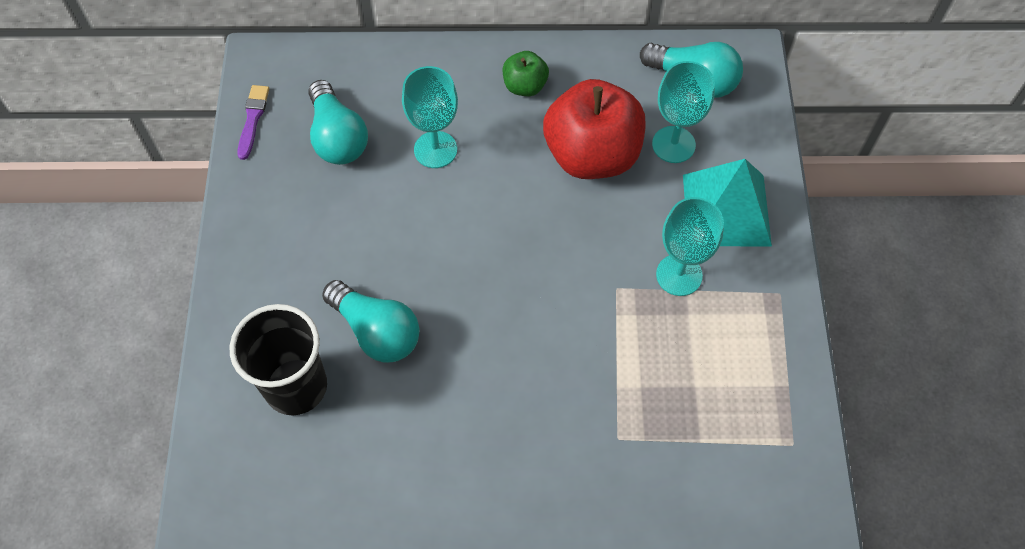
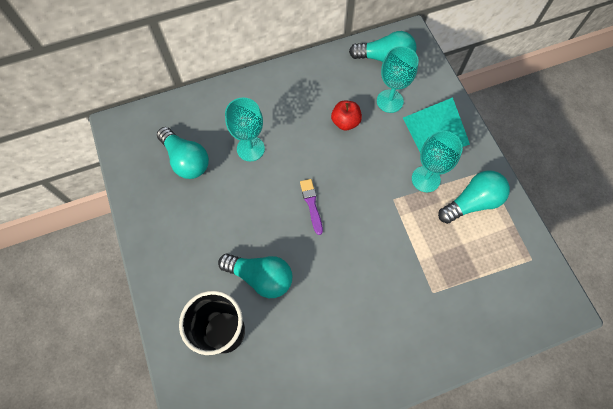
camera: 20 degrees left, 5 degrees up
(253, 119) = (127, 166): purple brush -> purple brush (311, 204)
(525, 86) = (288, 92): green apple -> none
(592, 155) = (345, 122): red apple -> red apple, size x0.48
(736, 332) = (472, 202): none -> turquoise light bulb

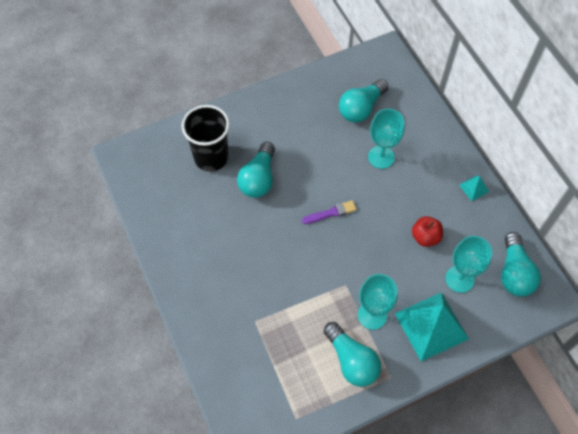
camera: 85 degrees right, 5 degrees down
(296, 74) = (473, 188): none -> turquoise pyramid

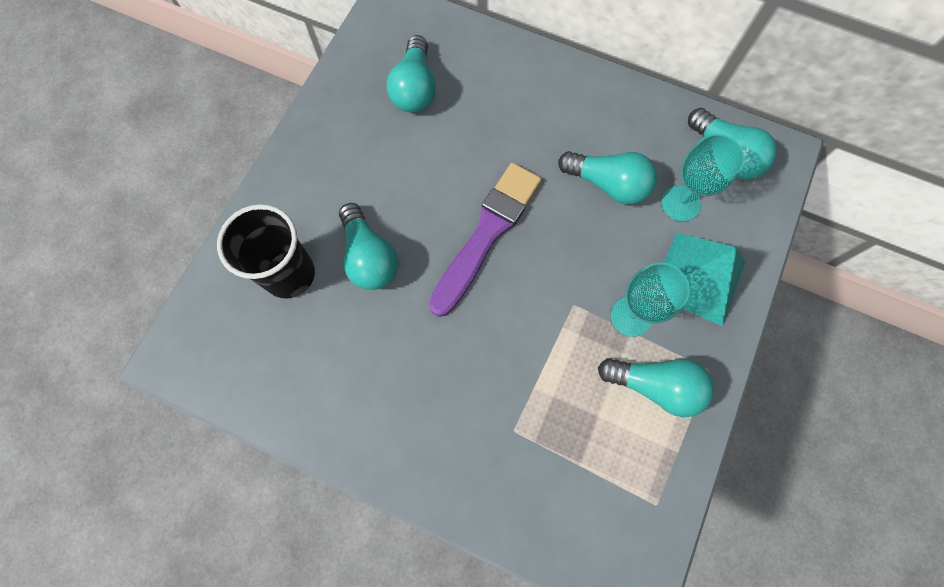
camera: 40 degrees left, 10 degrees up
(331, 213) = (486, 234): purple brush -> purple brush, size x2.21
(381, 157) = (485, 129): turquoise goblet -> none
(425, 237) = (608, 184): red apple -> turquoise light bulb
(473, 188) = (608, 93): turquoise pyramid -> none

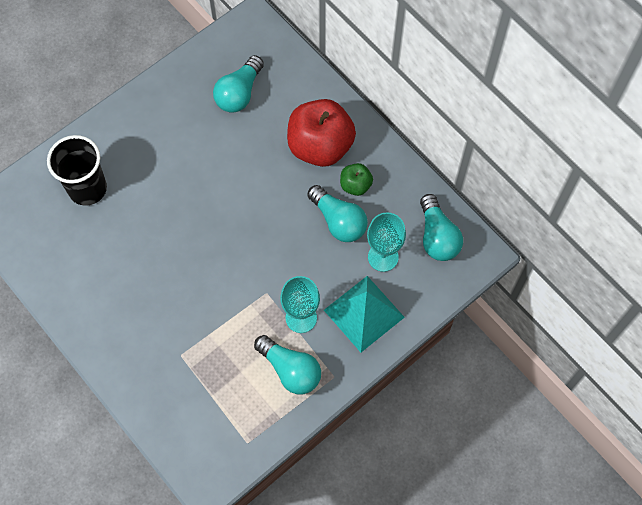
camera: 25 degrees right, 5 degrees down
(369, 257) = (146, 200): turquoise light bulb -> none
(486, 234) = (233, 219): purple brush -> none
(539, 110) = (320, 146): none -> red apple
(603, 136) = (355, 185): none -> green apple

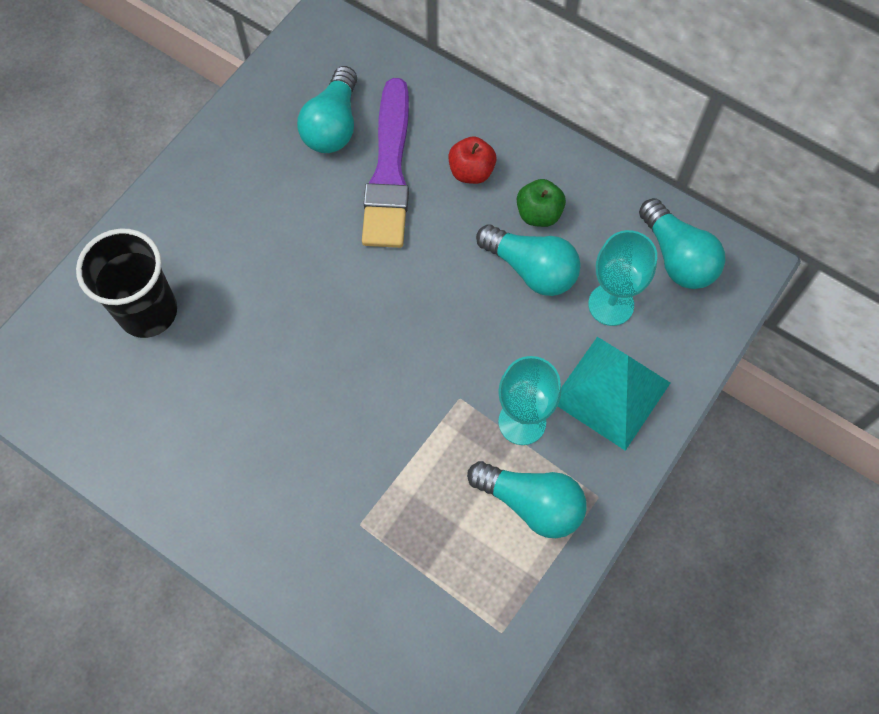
camera: 15 degrees left, 0 degrees up
(266, 133) = (389, 171): none -> purple brush
(320, 146) = (471, 172): red apple -> red apple, size x0.48

